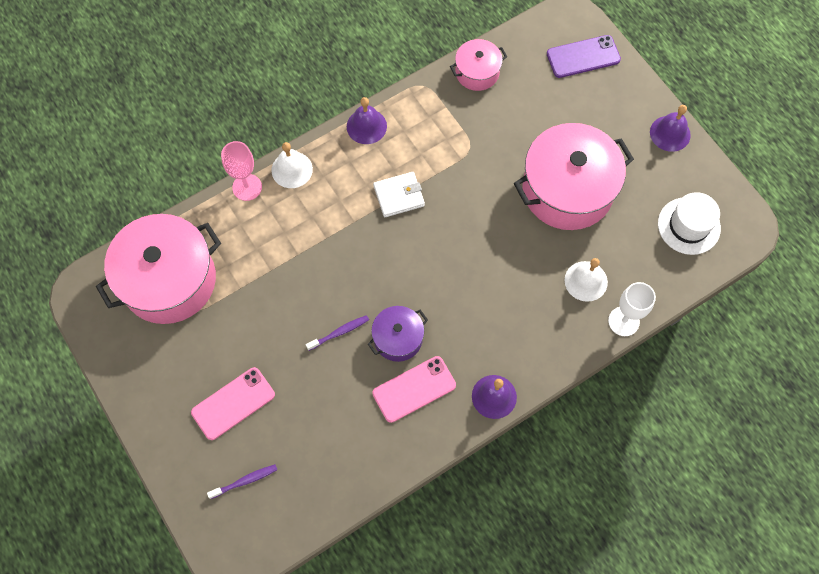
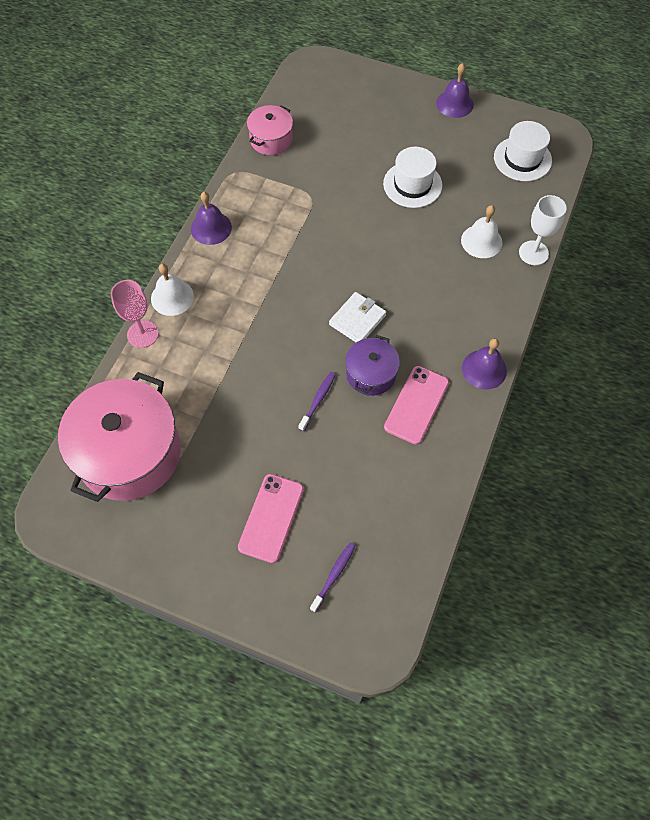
camera: 35 degrees left, 5 degrees down
(399, 196) = (282, 265): white wallet -> white wallet (357, 320)
(567, 190) = (412, 184): pink pot -> white hat
(583, 57) = (345, 85): purple phone -> none

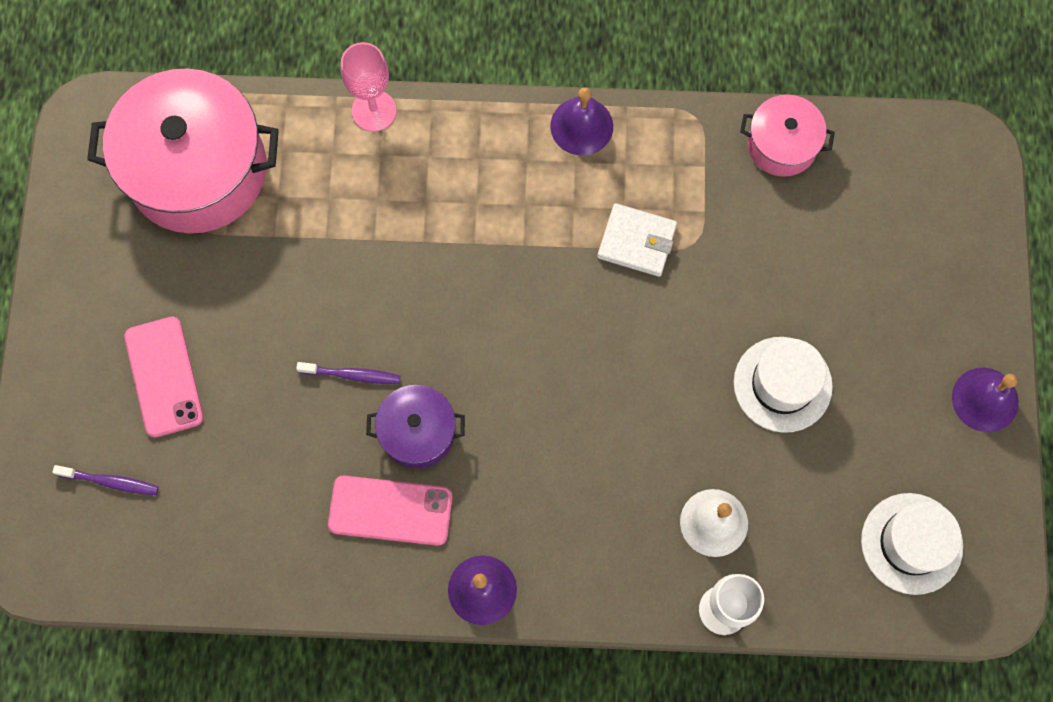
camera: 70 degrees right, 10 degrees up
(172, 297) = (445, 123): white bell -> none
(271, 518) = (164, 377): pink phone -> pink phone turned 75 degrees clockwise
(357, 320) = (500, 384): white wallet -> white wallet (637, 242)

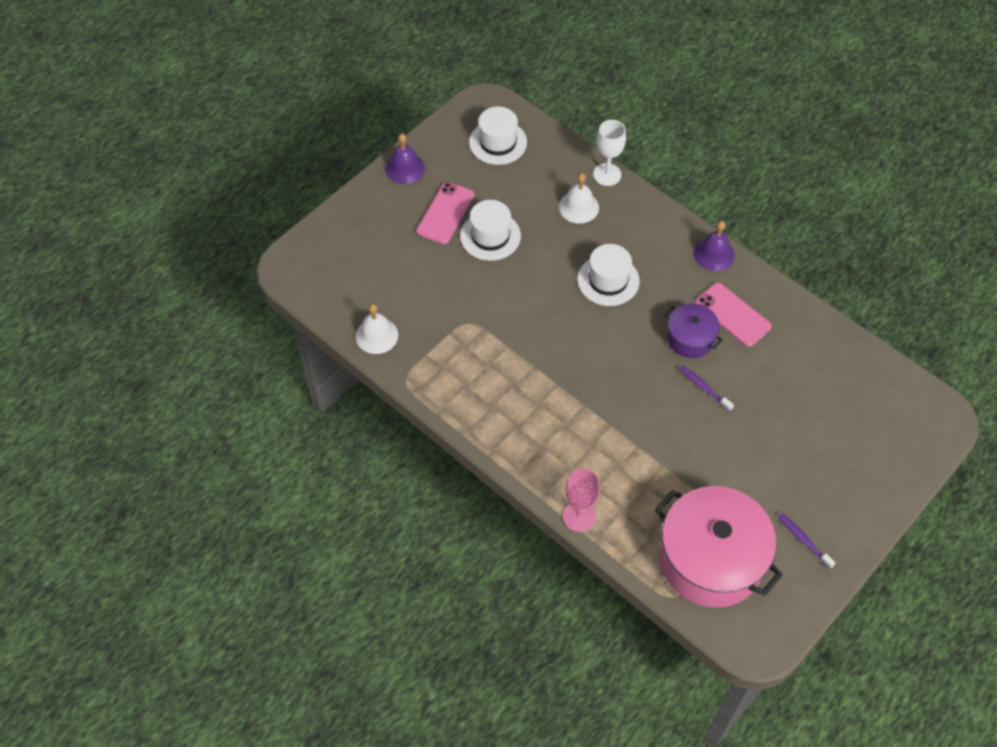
camera: 140 degrees left, 15 degrees down
(110, 481) = (875, 427): purple toothbrush -> purple toothbrush (804, 540)
(164, 377) = (810, 458): pink phone -> pink phone (445, 213)
(581, 126) = (470, 421): purple bell -> none
(583, 437) = (608, 280): none -> white hat
(637, 242) = (498, 344): white wallet -> none
(782, 145) = (377, 335): pink pot -> white bell

